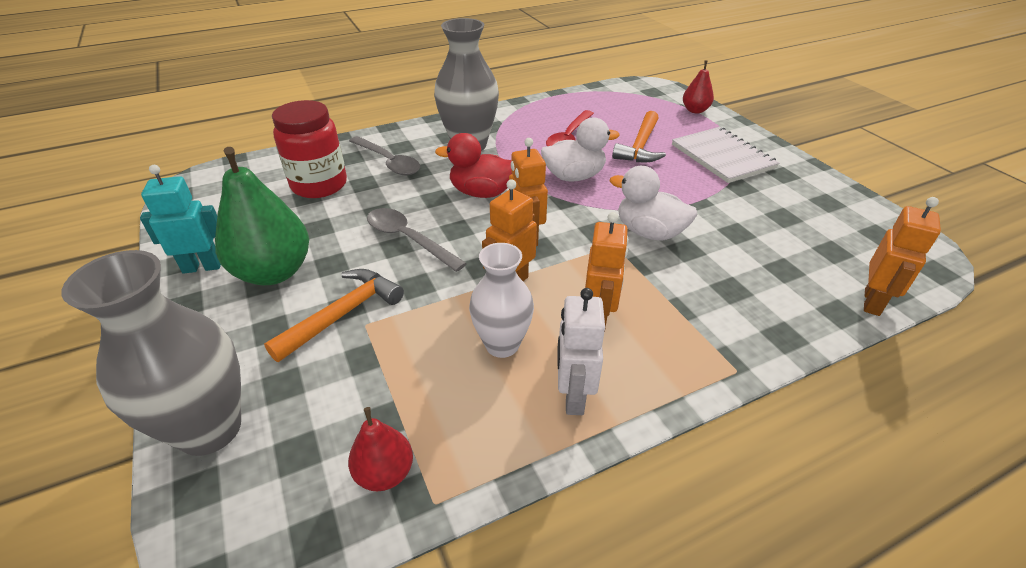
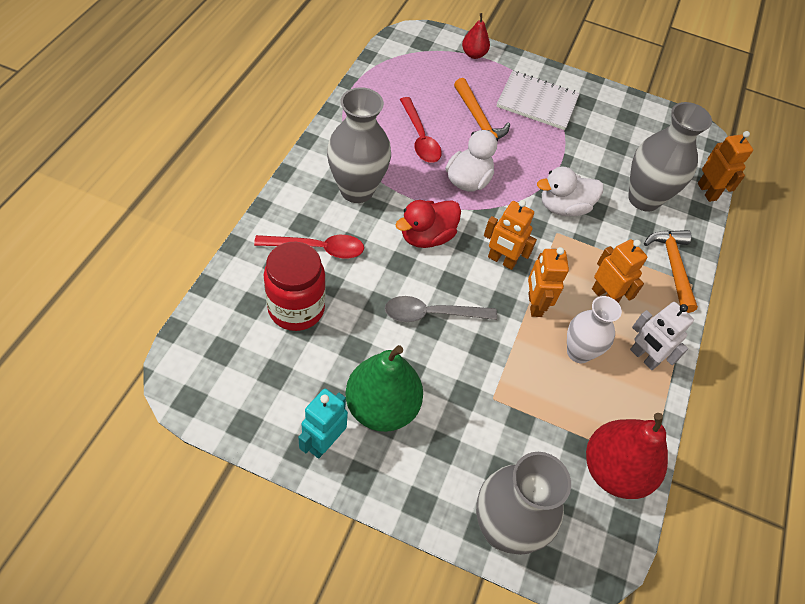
camera: 50 degrees left, 15 degrees up
(343, 314) = (470, 401): orange hammer -> orange hammer (672, 266)
(385, 473) = (614, 470): red pear -> red pear, size x1.91
(388, 162) = (317, 248): grey spoon -> red spoon
(763, 268) = (644, 199): none -> grey vase

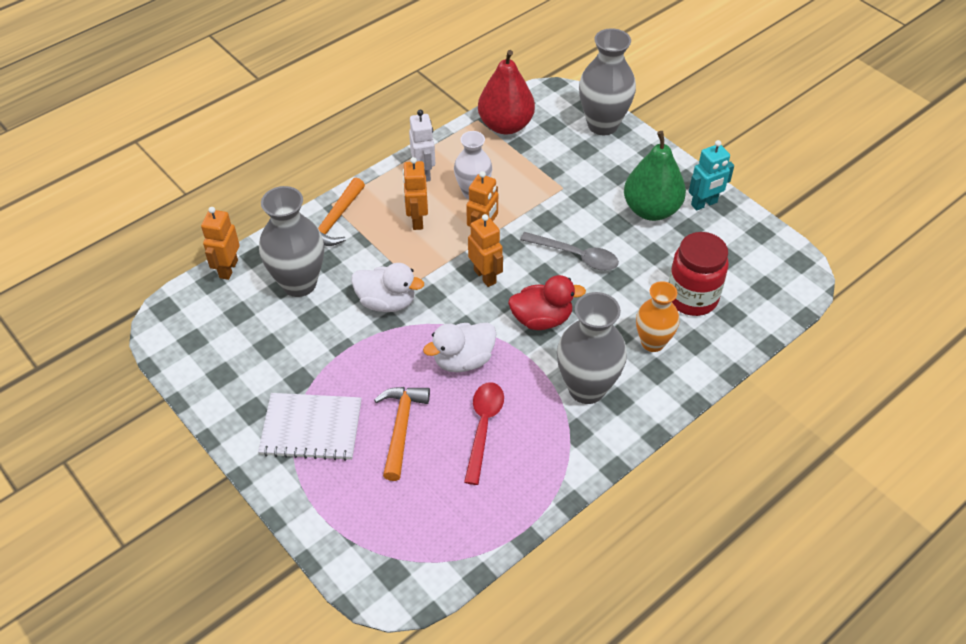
camera: 145 degrees left, 5 degrees down
(317, 248) = (652, 342): red spoon -> orange vase
(473, 54) = (334, 528): red pear -> none
(537, 102) = (311, 428): white notebook -> white notebook turned 45 degrees counterclockwise

